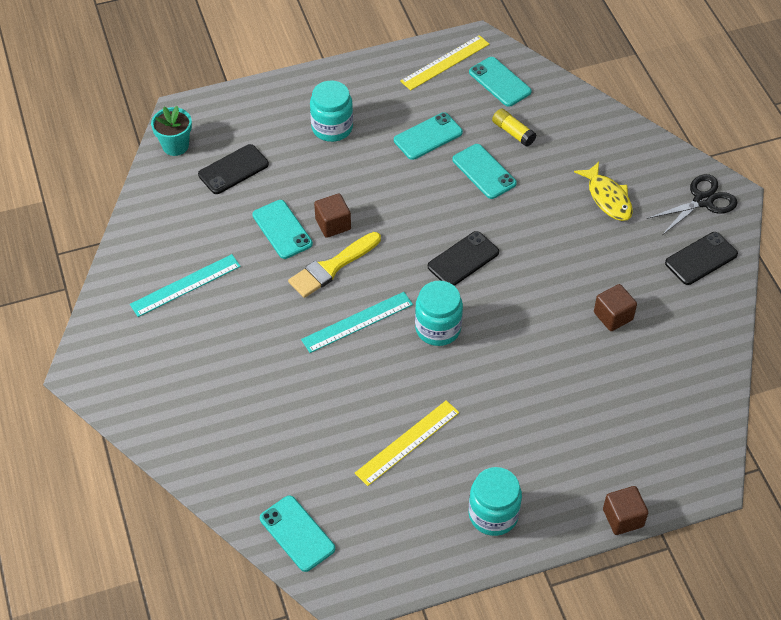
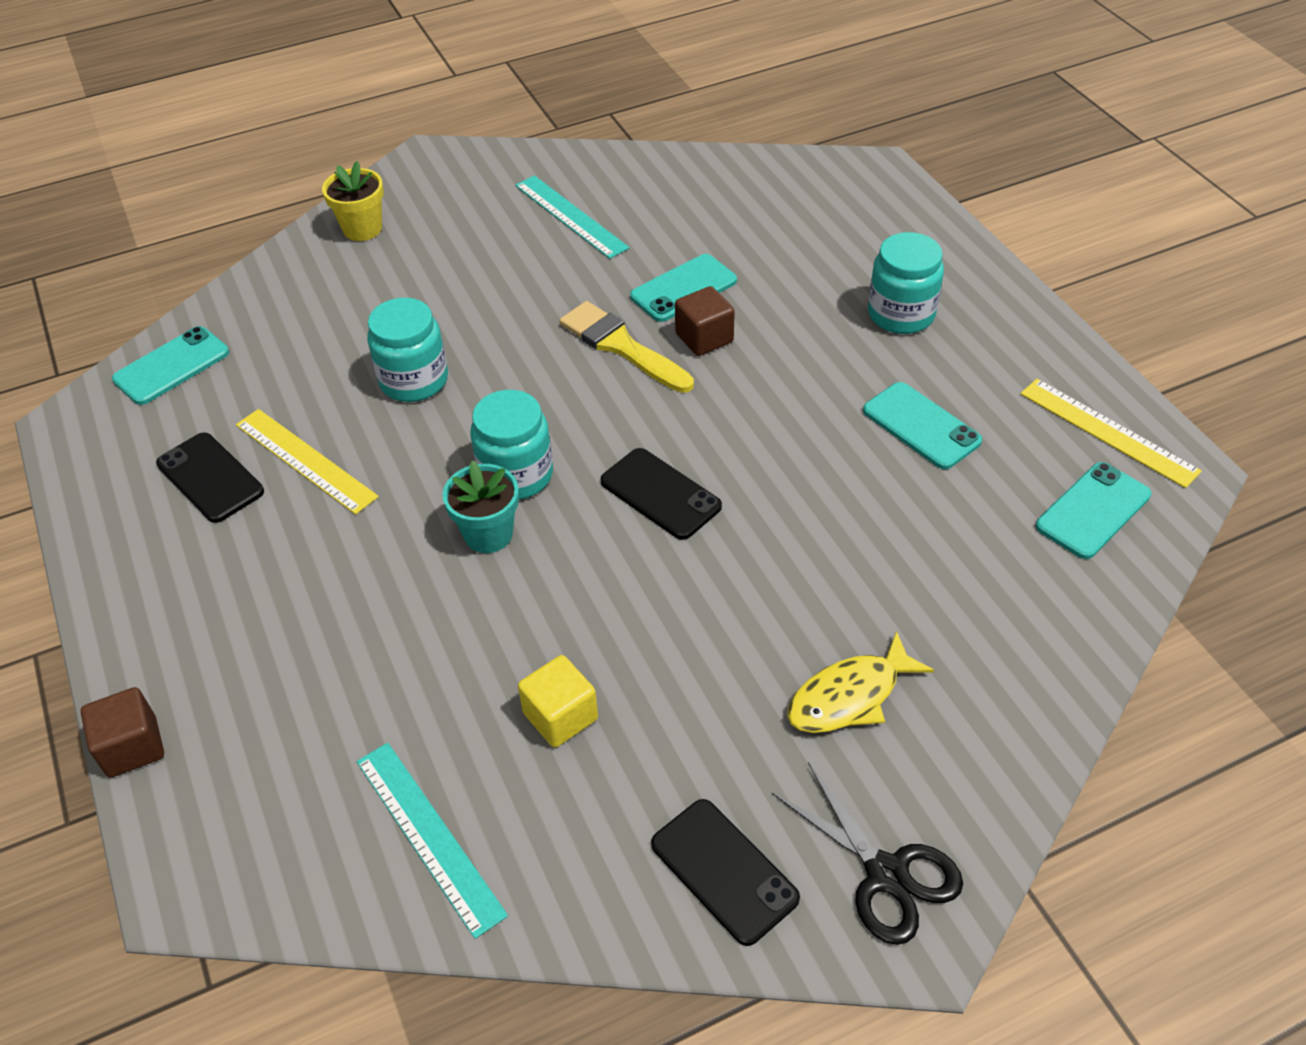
camera: 85 degrees right, 5 degrees down
(163, 416) = (362, 229): none -> yellow flower pot
(175, 146) = (813, 172): turquoise flower pot -> turquoise flower pot (488, 534)
(233, 169) = (785, 229): black phone -> black phone (210, 478)
(357, 322) = (522, 384): turquoise ruler -> turquoise ruler (429, 836)
(484, 171) = (863, 505): turquoise phone -> none
(493, 514) = (167, 570): turquoise jar -> turquoise jar (414, 380)
(513, 132) = (971, 539): yellow glue stick -> none
(613, 316) = (560, 716): brown cube -> yellow cube

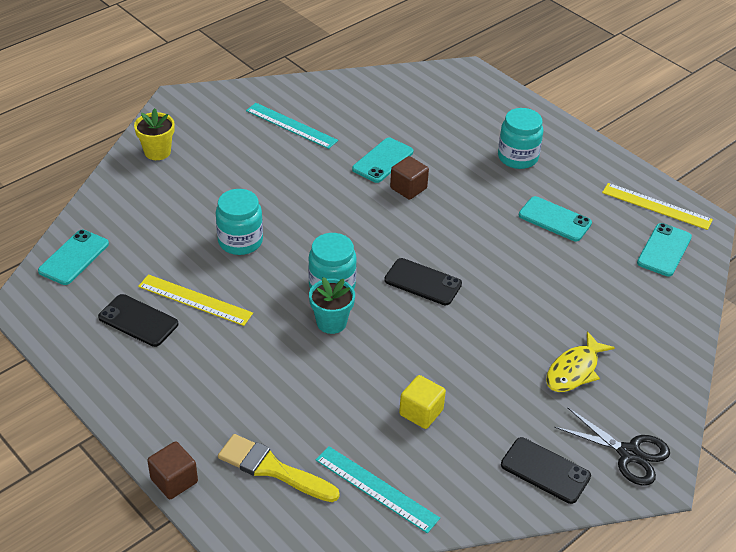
camera: 20 degrees left, 5 degrees down
(621, 346) = (360, 201): yellow brush -> yellow brush (272, 469)

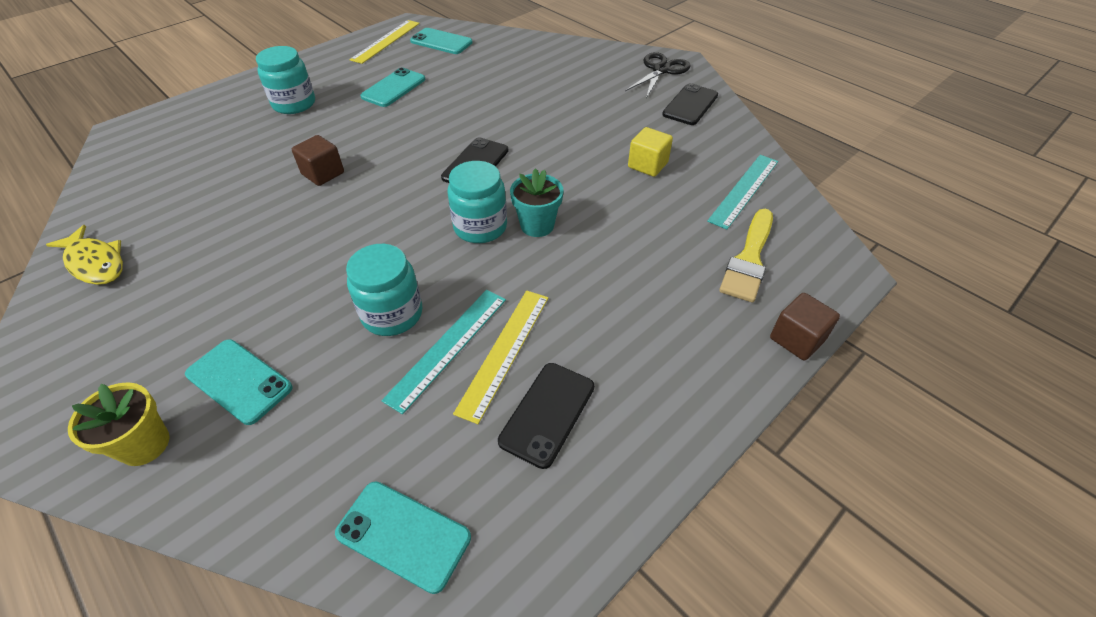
camera: 90 degrees left, 5 degrees up
(291, 125) = (153, 278): turquoise ruler -> turquoise ruler (448, 347)
(383, 160) = (265, 193): turquoise phone -> turquoise phone (239, 381)
(574, 370) = (581, 87): yellow fish -> yellow fish (95, 263)

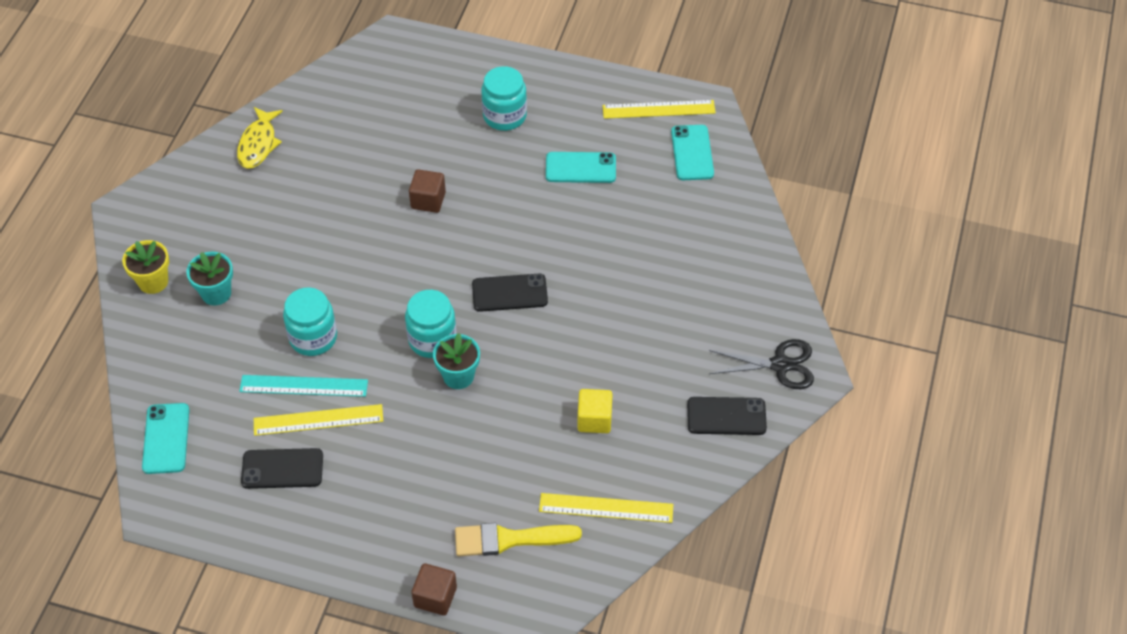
camera: 60 degrees right, 5 degrees up
(239, 381) = (216, 293): turquoise phone -> turquoise flower pot
(744, 190) = (606, 508): turquoise ruler -> yellow ruler

